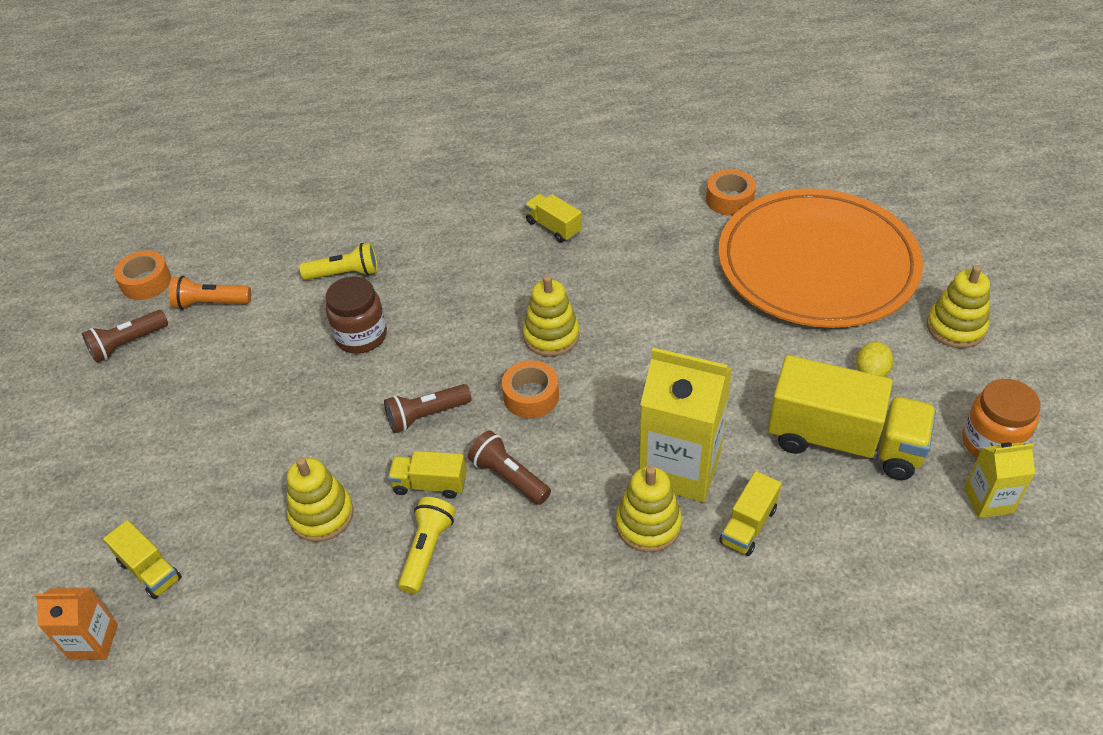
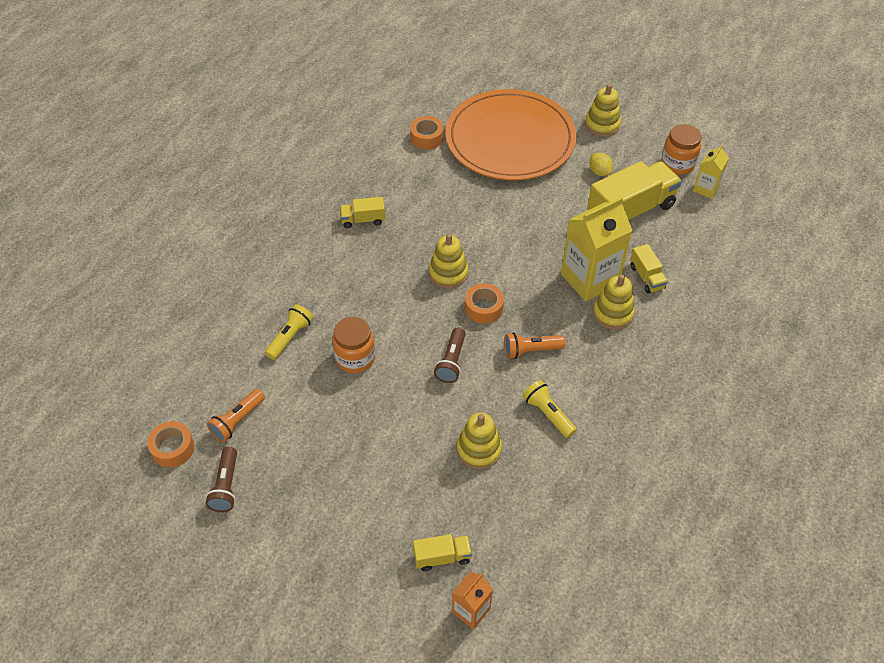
camera: 55 degrees left, 5 degrees up
(361, 336) = (355, 358): brown jar -> orange jar
(430, 484) = (503, 388): yellow truck -> none
(509, 477) = (531, 350): brown flashlight -> orange flashlight

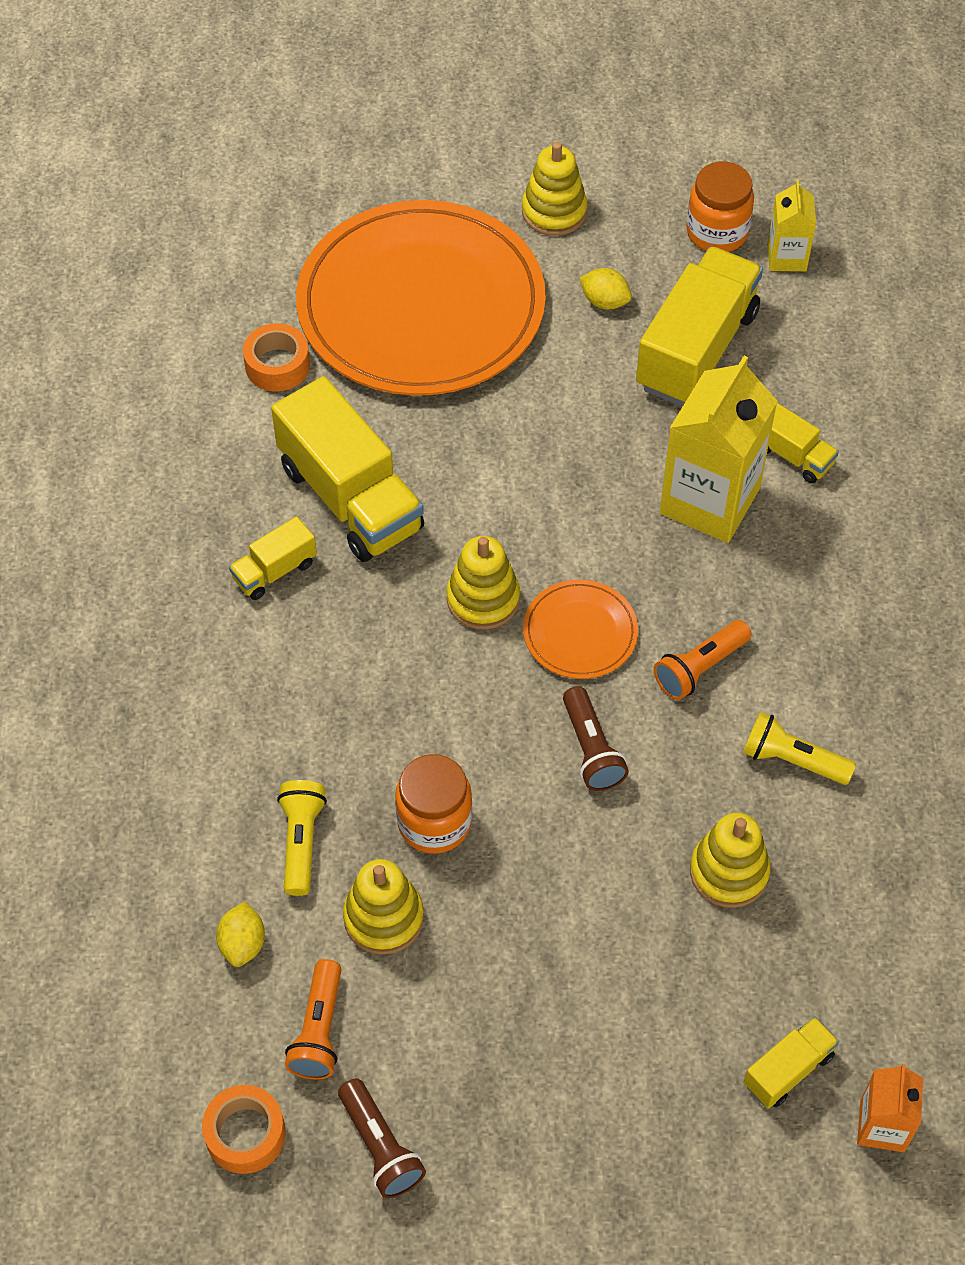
camera: 30 degrees left, 5 degrees up
(233, 367) = (243, 944): none -> yellow lemon
(419, 204) = (351, 498): none -> yellow truck
(484, 308) = (580, 632): orange tape -> orange plate
(613, 313) = (781, 543): yellow stacking toy -> yellow stacking toy (383, 918)

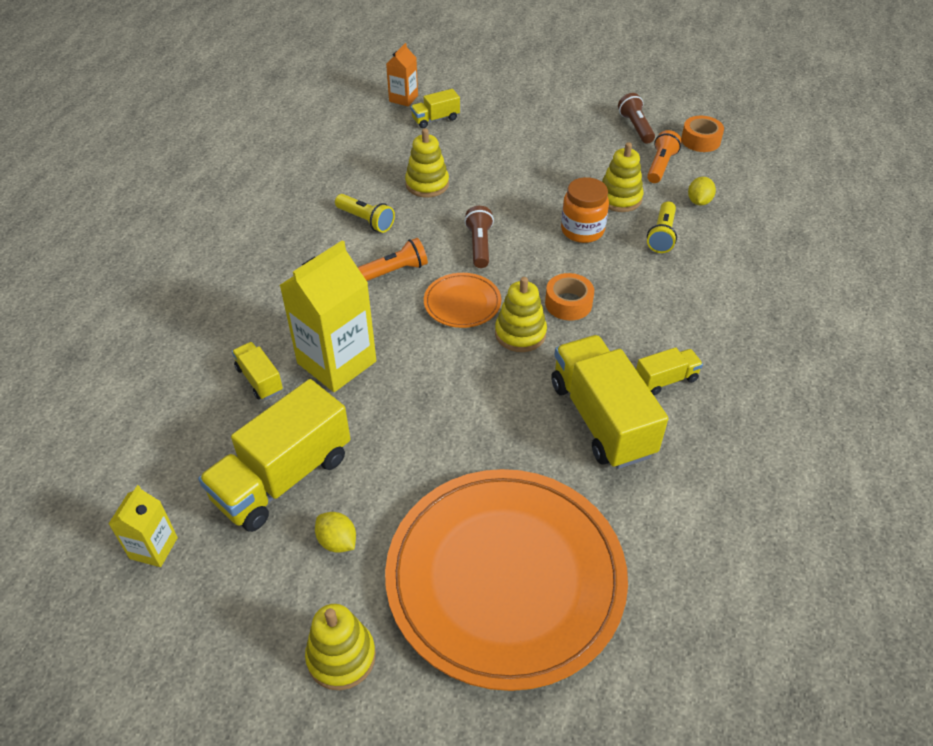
camera: 165 degrees left, 10 degrees down
(277, 365) = (649, 546): orange tape -> orange tape (568, 303)
(717, 232) = (198, 591): orange jar -> none

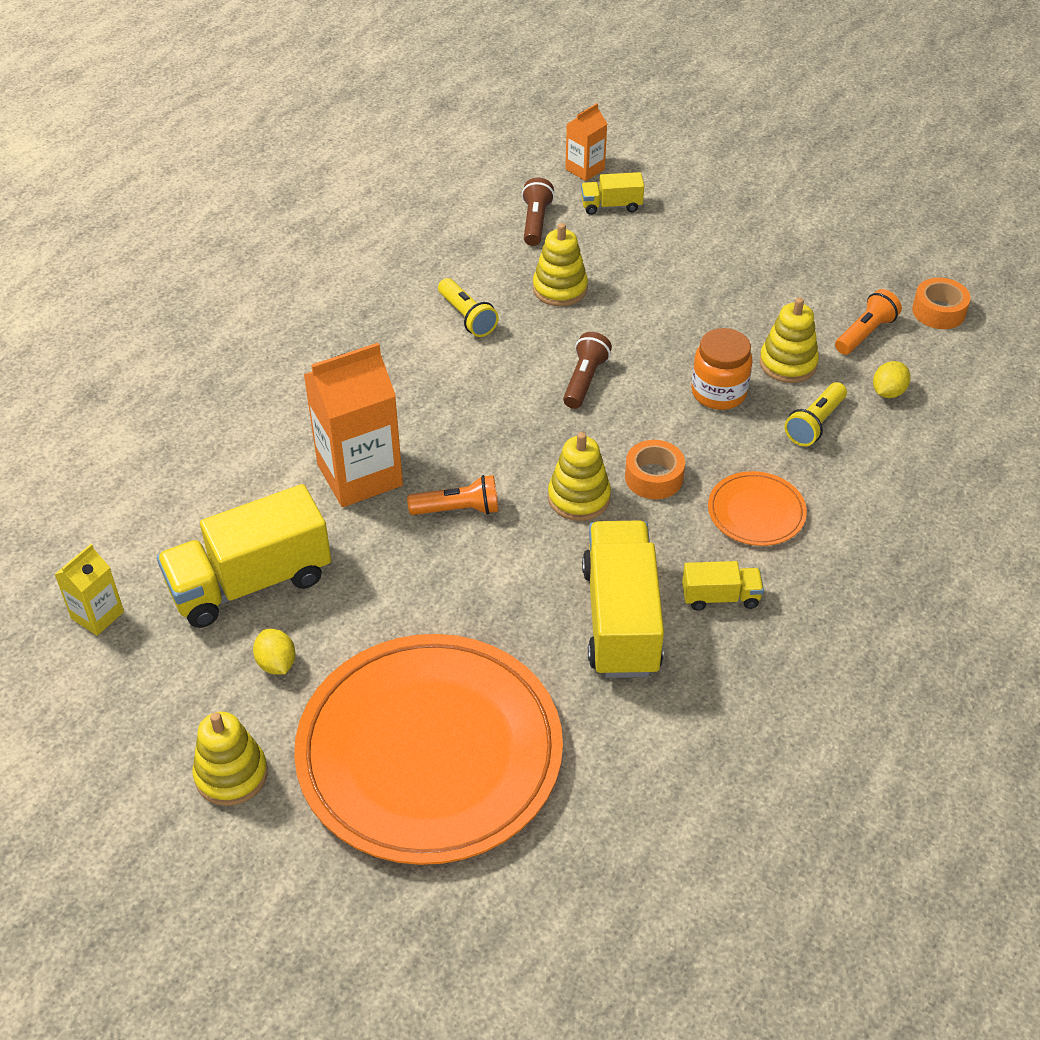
camera: 20 degrees right, 0 degrees up
(259, 379) = (270, 472): yellow truck -> none
(336, 362) = (360, 475): yellow carton -> orange carton
(395, 271) = (472, 386): orange flashlight -> orange flashlight (458, 509)
(462, 303) = (530, 444): orange plate -> orange plate (756, 512)
(635, 127) = (862, 274): brown flashlight -> brown flashlight (535, 222)

